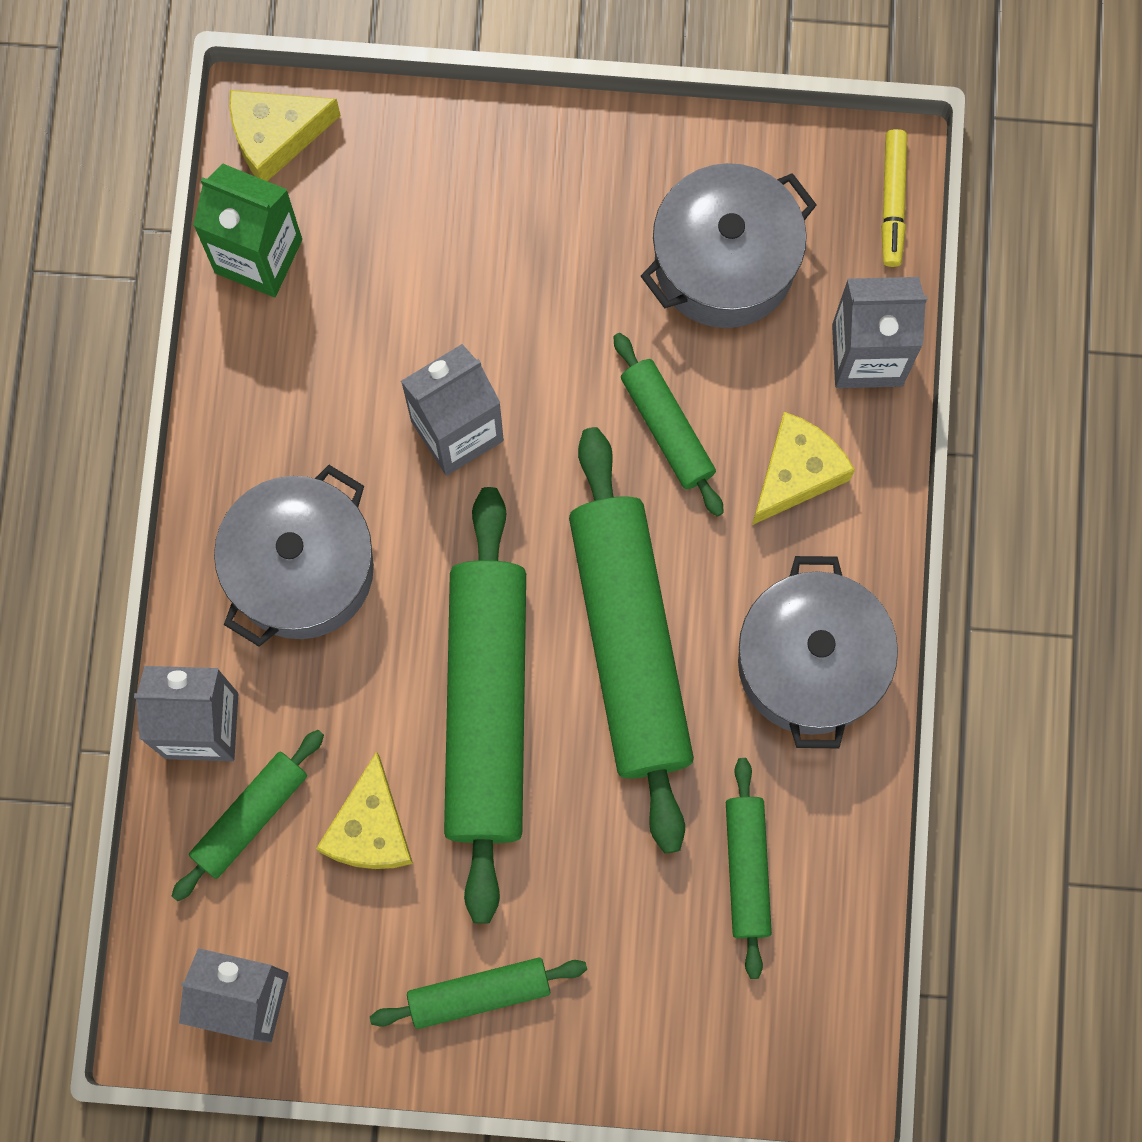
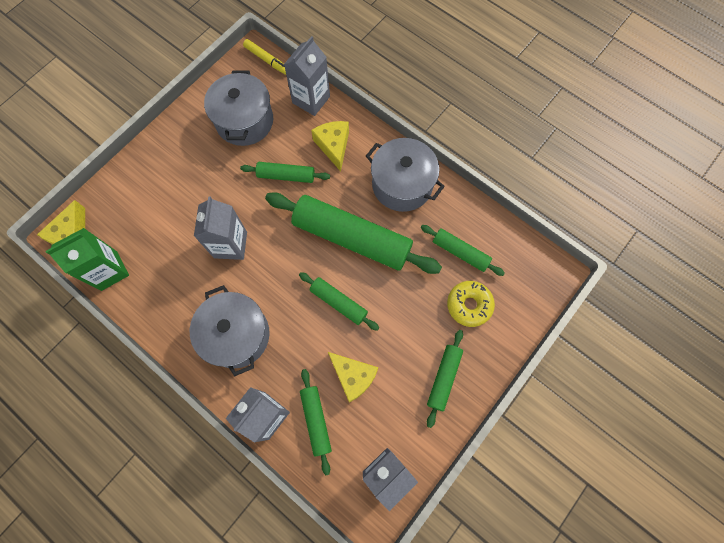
camera: 55 degrees left, 5 degrees down
(486, 708) = (338, 303): green rolling pin -> green rolling pin, size x0.50
(651, 952) = (469, 305): none -> yellow donut

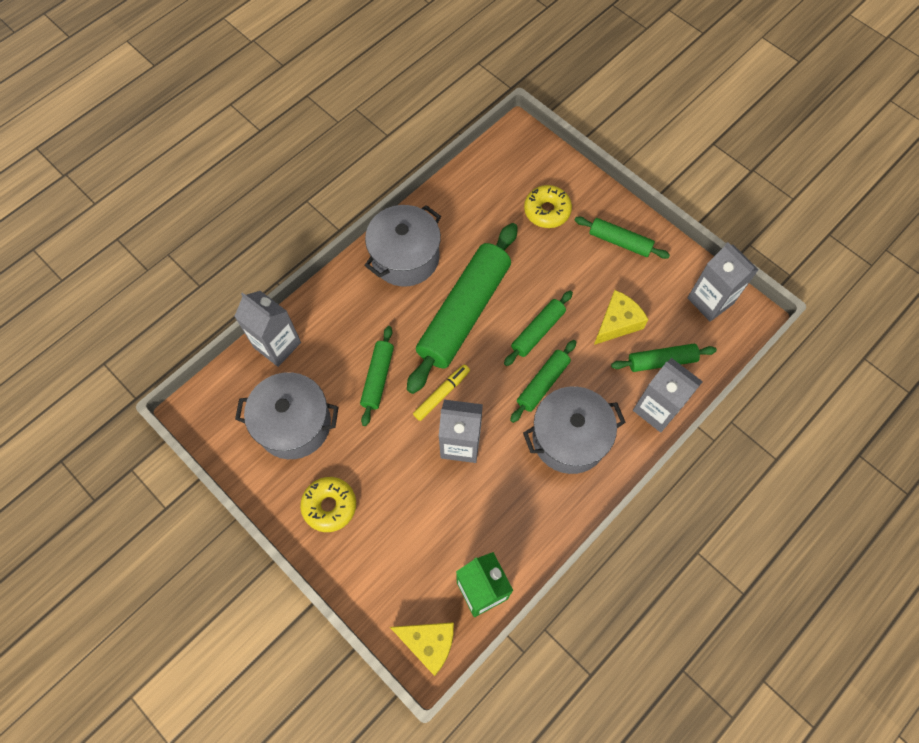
camera: 85 degrees left, 5 degrees down
(179, 154) = (329, 506): none -> yellow donut
(267, 60) = (207, 394): yellow marker -> yellow marker (441, 394)
(333, 146) = (346, 324): yellow cheese -> none
(460, 252) = (490, 211): green rolling pin -> green rolling pin (543, 383)

